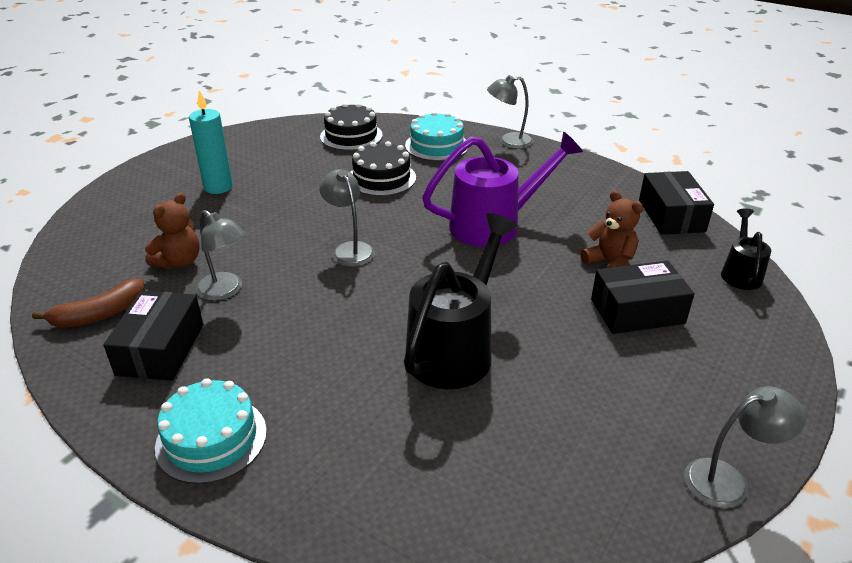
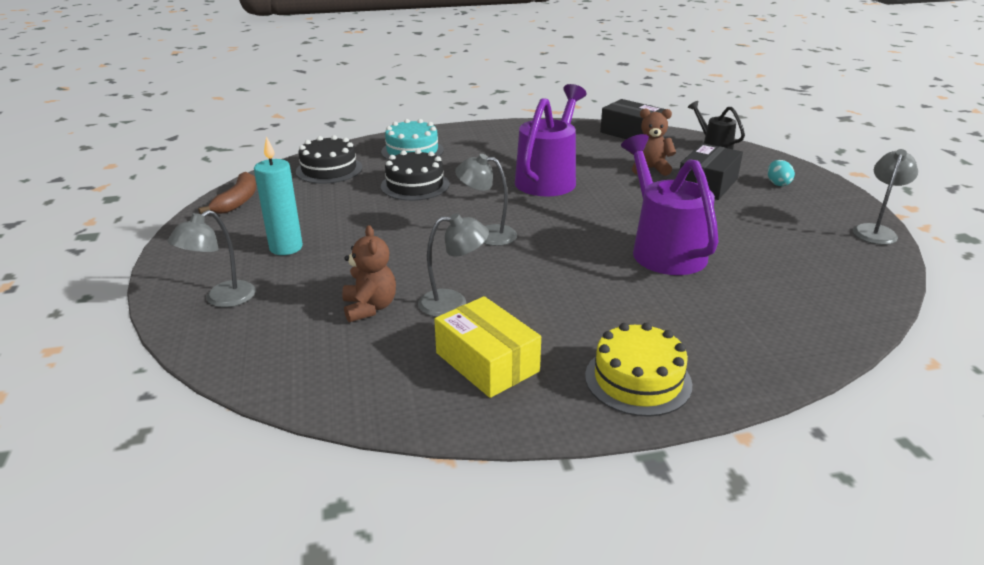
camera: 45 degrees left, 5 degrees down
(99, 314) = (382, 375): brown banana -> brown banana (237, 201)
(161, 349) = (487, 362): black box -> yellow box
(211, 439) = (638, 380): turquoise cake -> yellow cake
(455, 348) = (663, 249): black watering can -> purple watering can
(508, 142) = (458, 131): grey lamp -> grey lamp (222, 299)
(724, 355) = (777, 183): none -> turquoise egg

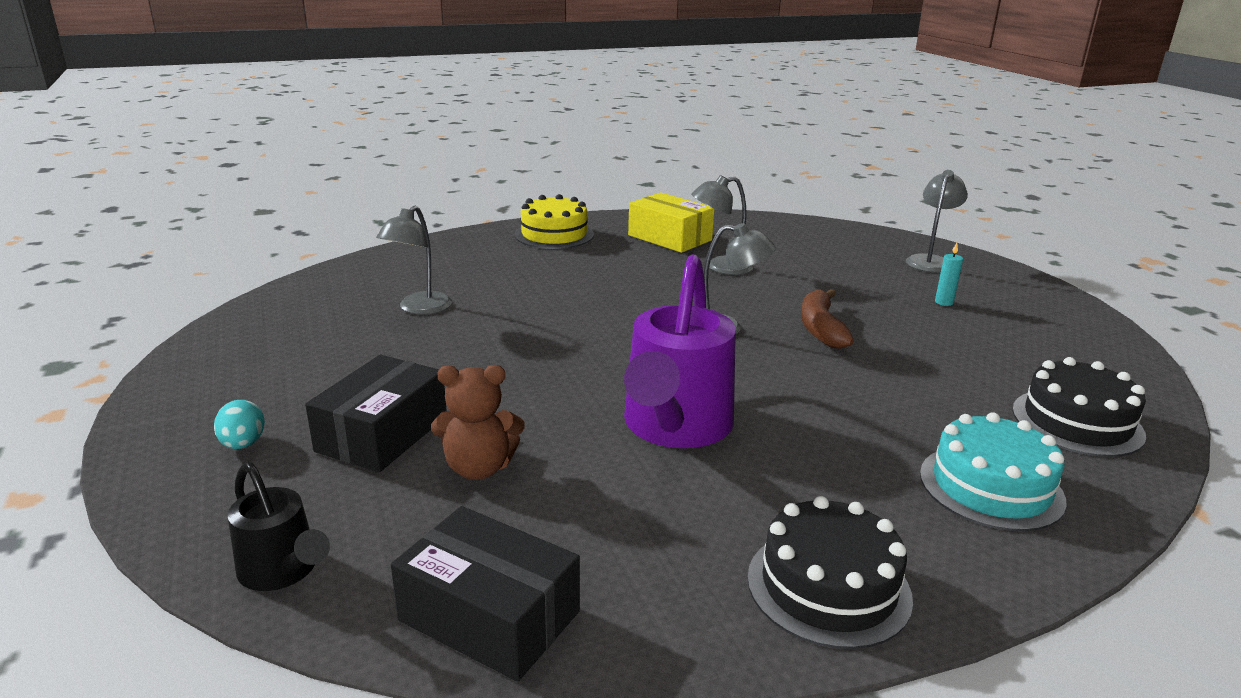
camera: 170 degrees right, 5 degrees down
(237, 201) = (1107, 353): brown banana -> brown banana (820, 328)
(286, 248) = (944, 302): turquoise candle -> turquoise candle, size x0.47
(370, 307) = (792, 261): brown teddy bear -> none
(415, 185) = (892, 397): black cake -> black cake (828, 586)
(663, 249) = (503, 322): purple watering can -> none
(876, 231) = (187, 361): grey lamp -> grey lamp (419, 308)

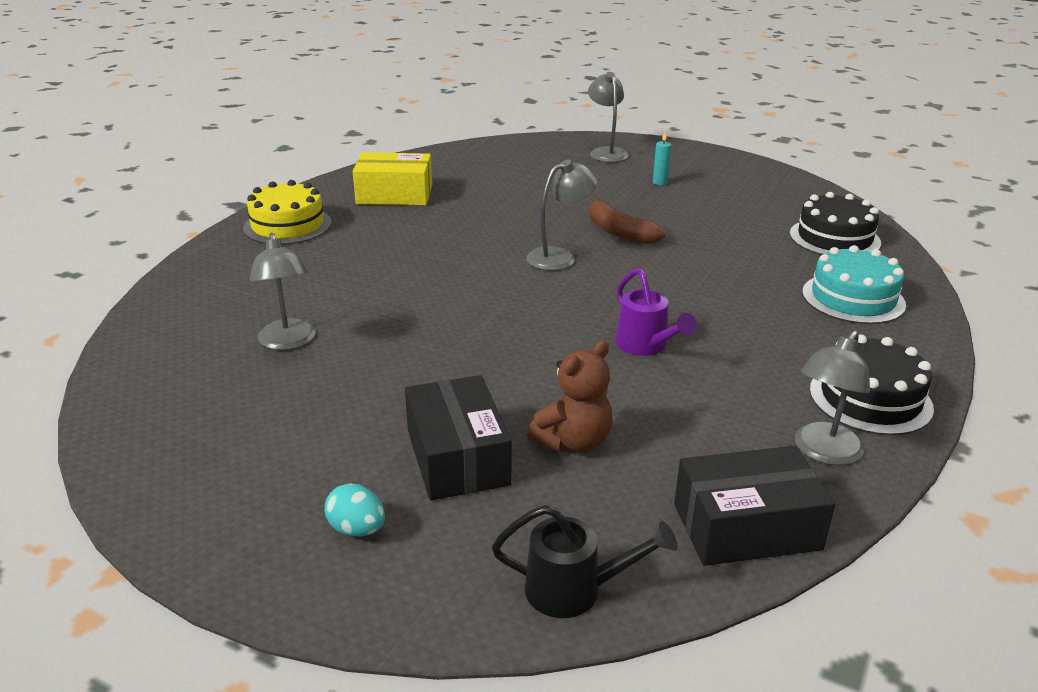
camera: 40 degrees left, 5 degrees up
(674, 427) = (646, 346): purple watering can -> purple watering can, size x0.53
(720, 267) = (476, 207): grey lamp -> grey lamp (823, 452)

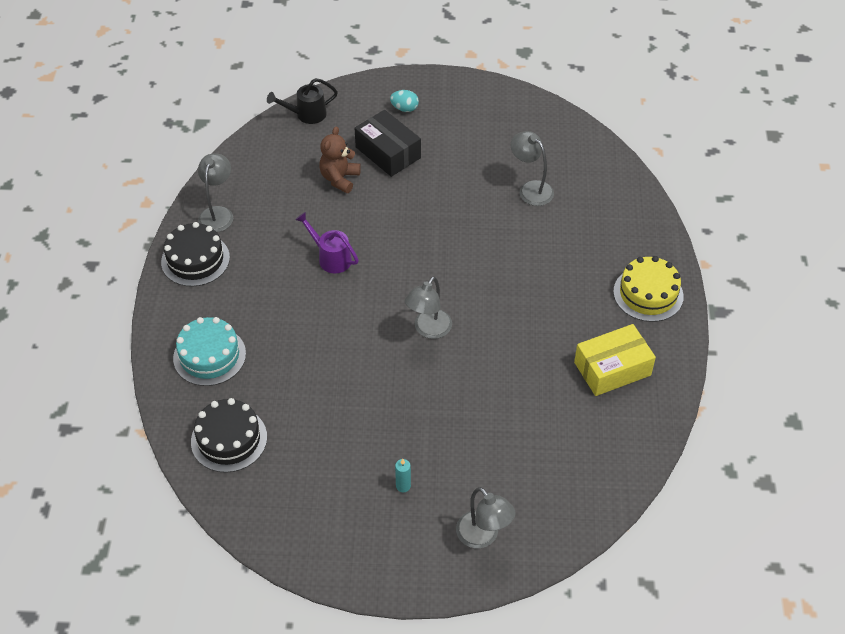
camera: 155 degrees right, 20 degrees up
(619, 232) = (402, 381): brown banana -> none
(746, 526) = (247, 162): black box -> none

